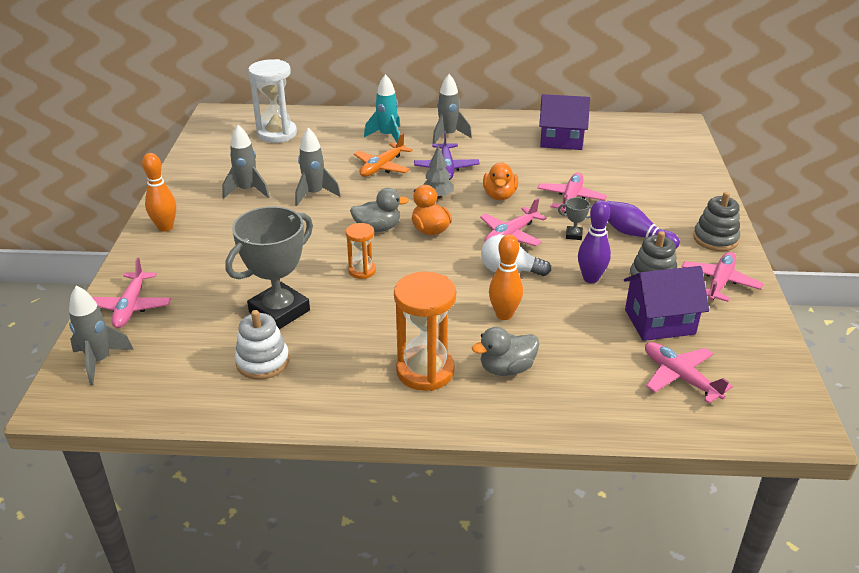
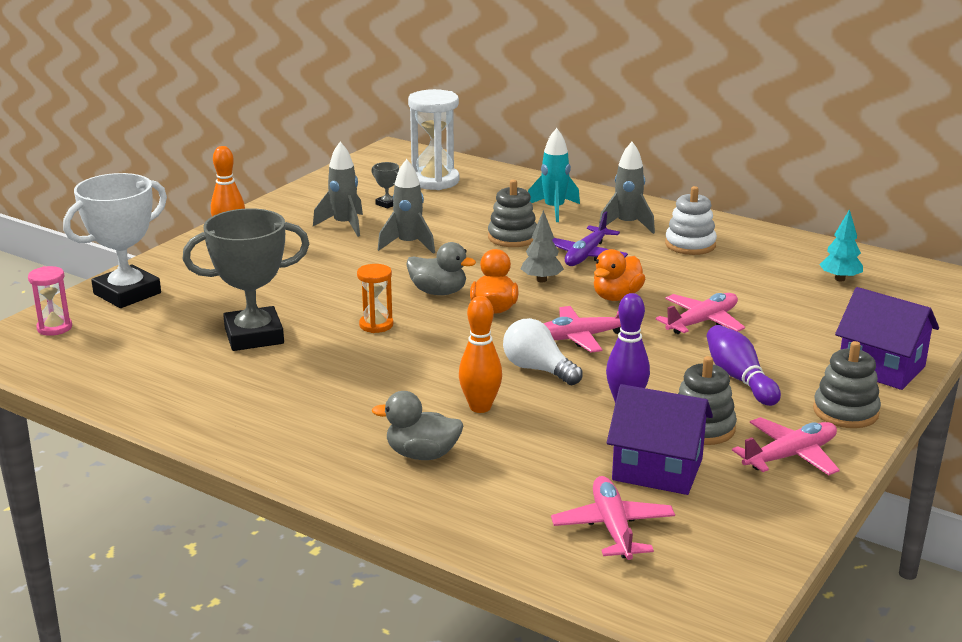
camera: 30 degrees right, 10 degrees down
(99, 361) = (54, 328): grey rocket -> pink hourglass
(131, 307) = (127, 293): pink plane -> white trophy
(262, 362) = (190, 372): white stacking toy -> white stacking toy (690, 245)
(382, 167) = (512, 237): orange plane -> grey stacking toy
(425, 371) = (335, 429): orange hourglass -> none
(561, 140) = (767, 261): purple house -> purple house (881, 368)
(574, 235) = (659, 358): grey trophy -> grey trophy (387, 204)
(615, 141) = (839, 279): none -> turquoise tree

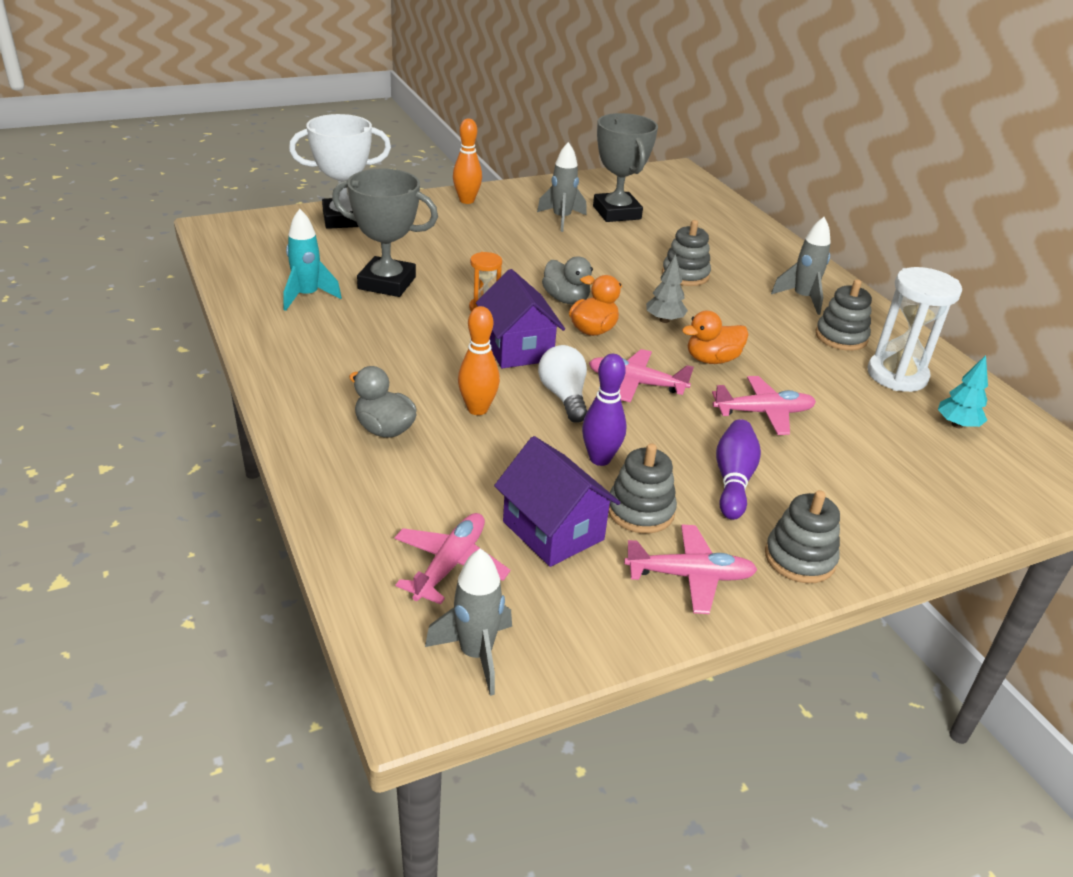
camera: 30 degrees right, 10 degrees up
(54, 328) = (268, 227): pink hourglass -> none
(387, 204) = (616, 213): grey trophy -> grey trophy, size x2.48
(408, 245) = (591, 252): grey rocket -> grey rocket (476, 654)
(434, 181) = (679, 206): white hourglass -> white hourglass (897, 375)
(554, 210) = (751, 263): turquoise rocket -> turquoise rocket (307, 296)
(586, 255) = (730, 312): purple plane -> none
(690, 245) = (841, 337): white stacking toy -> grey stacking toy
(881, 368) = (893, 531): purple house -> purple house (517, 348)

